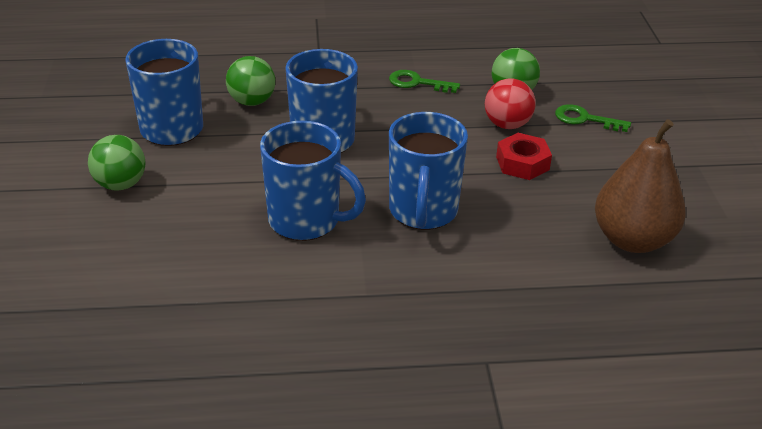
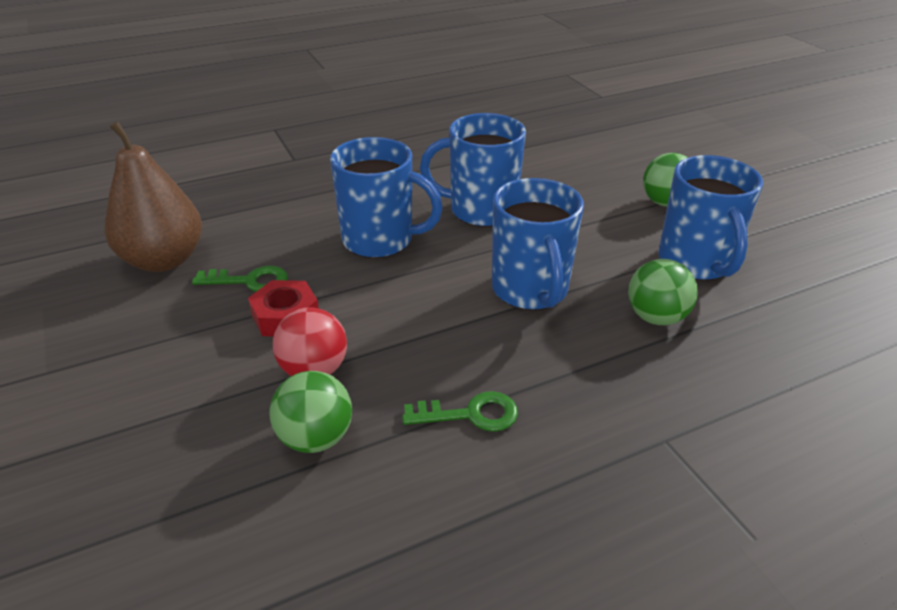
camera: 160 degrees right, 0 degrees up
(423, 211) = (380, 240): blue mug -> blue mug turned 120 degrees clockwise
(585, 119) = (197, 412): green key -> green key (249, 281)

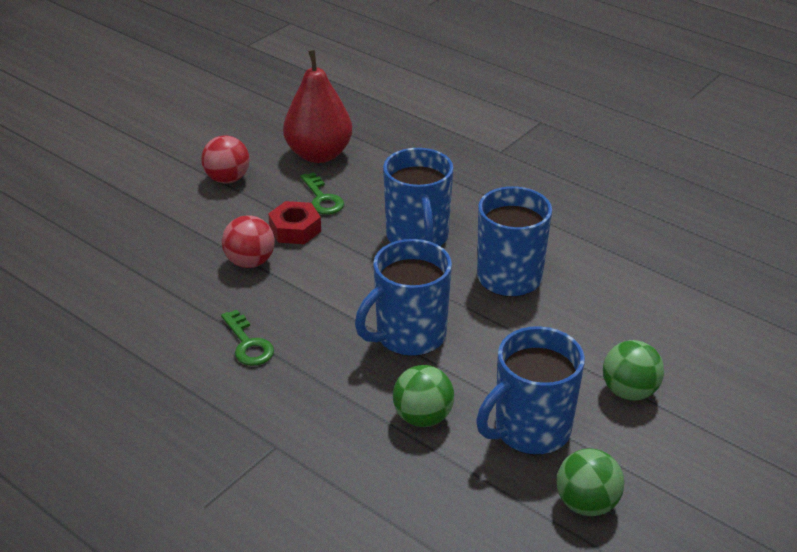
camera: 65 degrees right, 0 degrees up
(122, 344) = (227, 179): none -> red ball
(164, 260) = (319, 154): brown pear -> red pear
(315, 438) = (192, 285): green ball -> green ball (586, 503)

